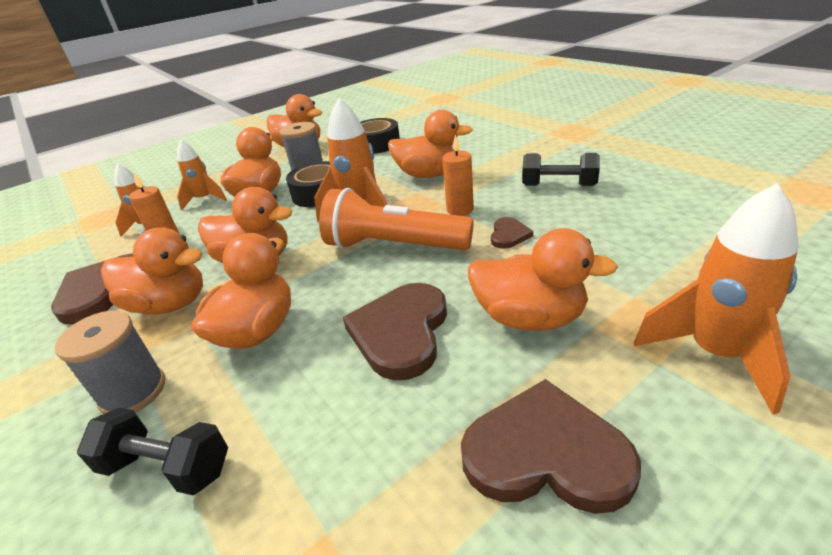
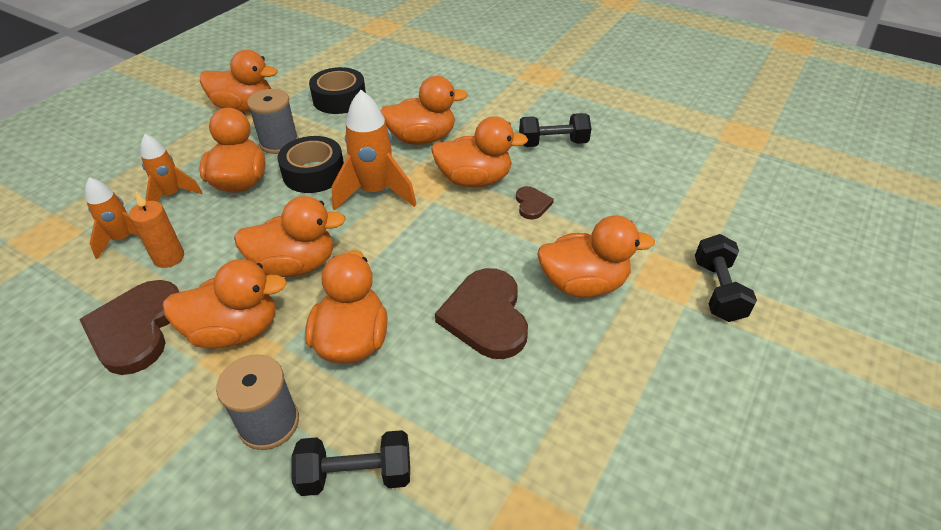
camera: 25 degrees left, 10 degrees up
(393, 246) = (431, 229): orange flashlight -> none
(460, 209) = (474, 180): orange candle -> orange duck
(546, 453) = (636, 388): brown heart -> none
(715, 354) = (717, 290): orange rocket -> black dumbbell

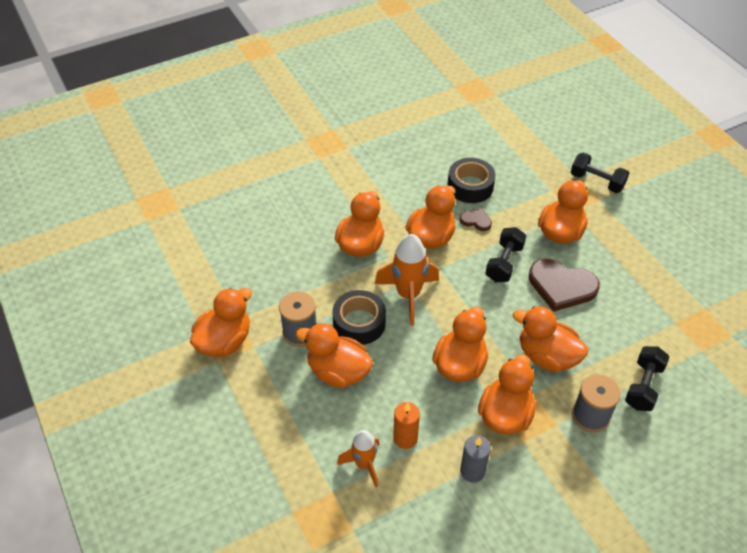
camera: 60 degrees left, 5 degrees up
(136, 328) = (472, 471): brown heart -> grey candle
(172, 195) = (325, 421): orange rocket -> none
(339, 99) = (263, 274): black tape -> black tape (470, 186)
(553, 143) = (419, 180): black dumbbell -> black dumbbell (504, 263)

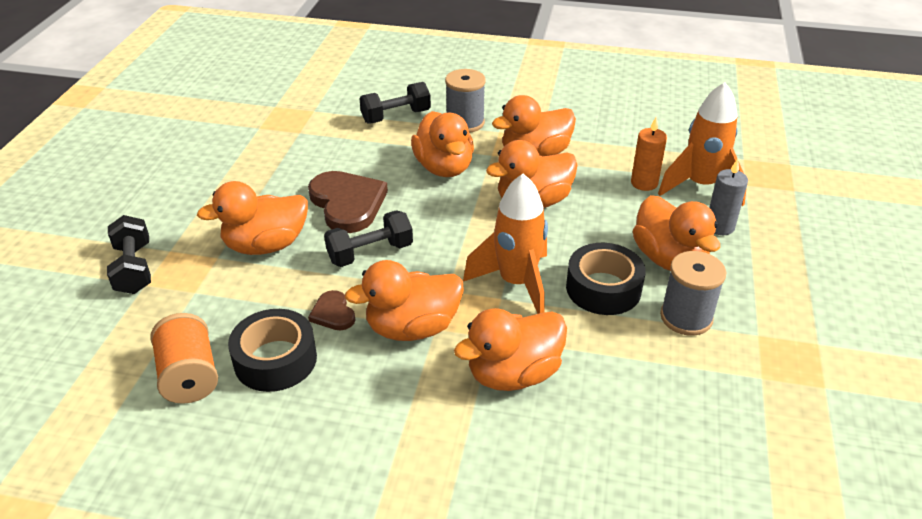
camera: 140 degrees left, 10 degrees down
(224, 341) = (797, 361): orange duck -> none
(364, 464) = (700, 186): orange rocket -> orange rocket, size x1.59
(472, 471) = (605, 141): grey candle -> grey candle (719, 226)
(494, 160) = (189, 376): none -> orange spool

